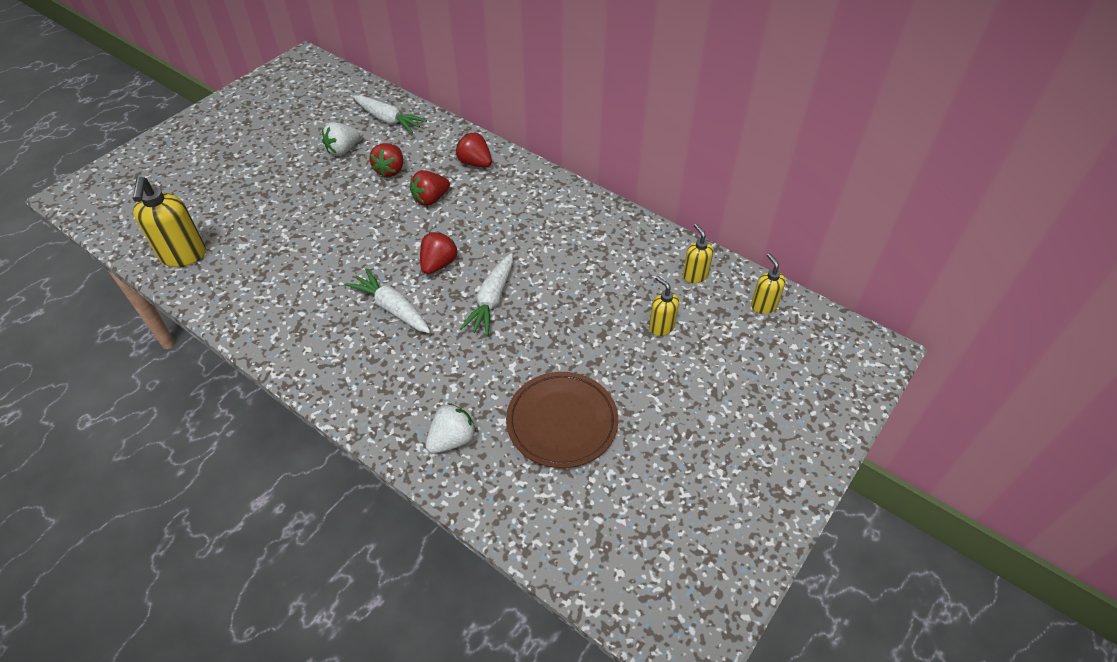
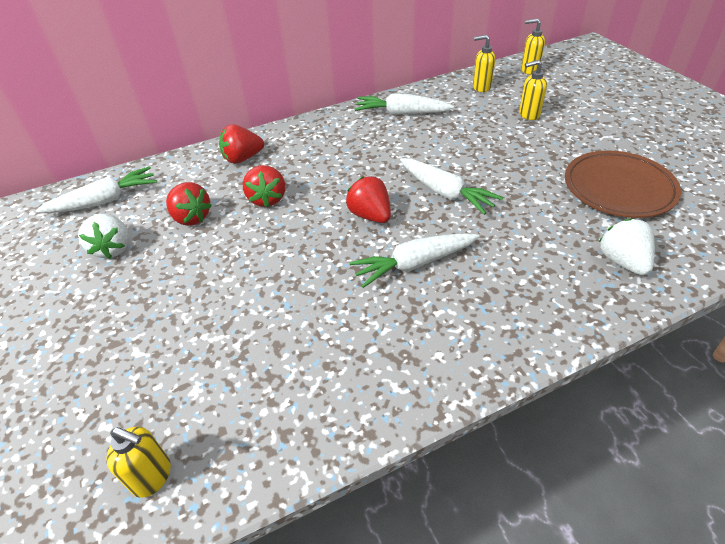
camera: 60 degrees left, 5 degrees down
(183, 256) = (152, 476): yellow soap dispenser -> yellow soap dispenser, size x0.57
(603, 232) = (401, 113): none -> white carrot

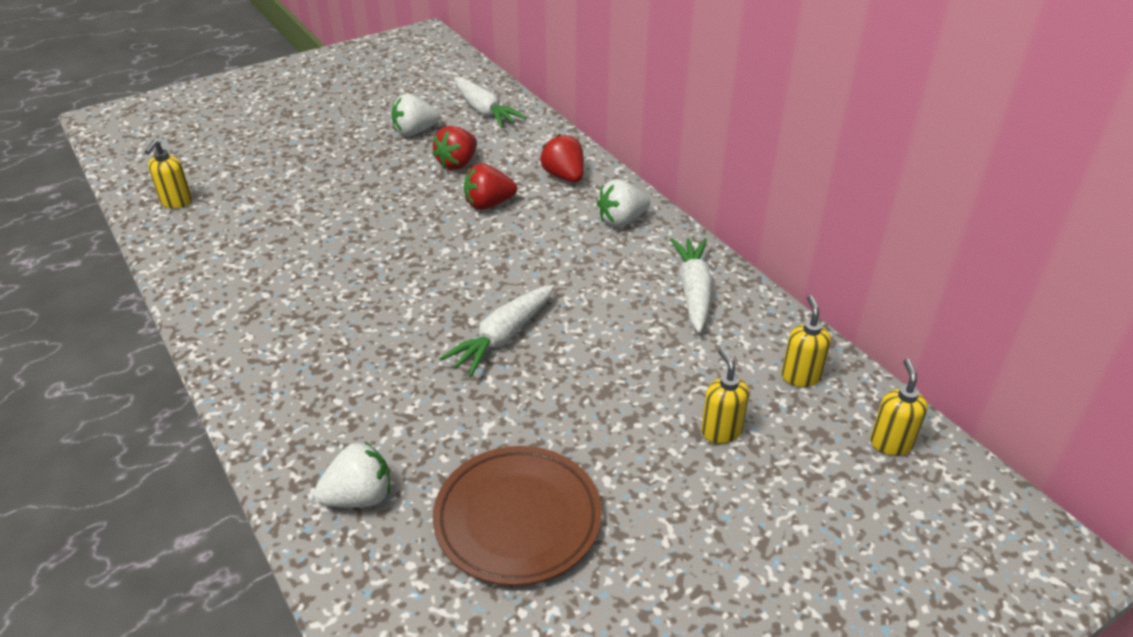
camera: 80 degrees right, 5 degrees down
(314, 135) = (621, 220): none -> white strawberry
(370, 215) = (458, 279): red strawberry -> none
(414, 264) = (374, 315): white carrot -> none

